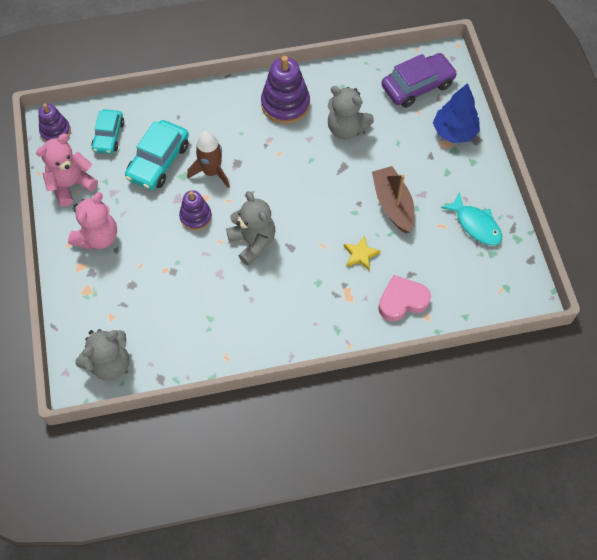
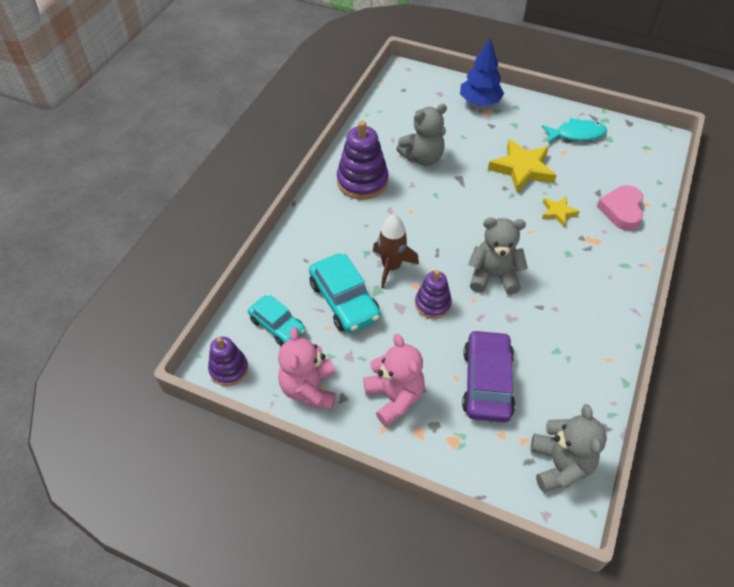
camera: 55 degrees left, 10 degrees down
(393, 204) = (522, 169): brown boat -> yellow star
(417, 86) = (417, 99): purple car -> purple car (486, 382)

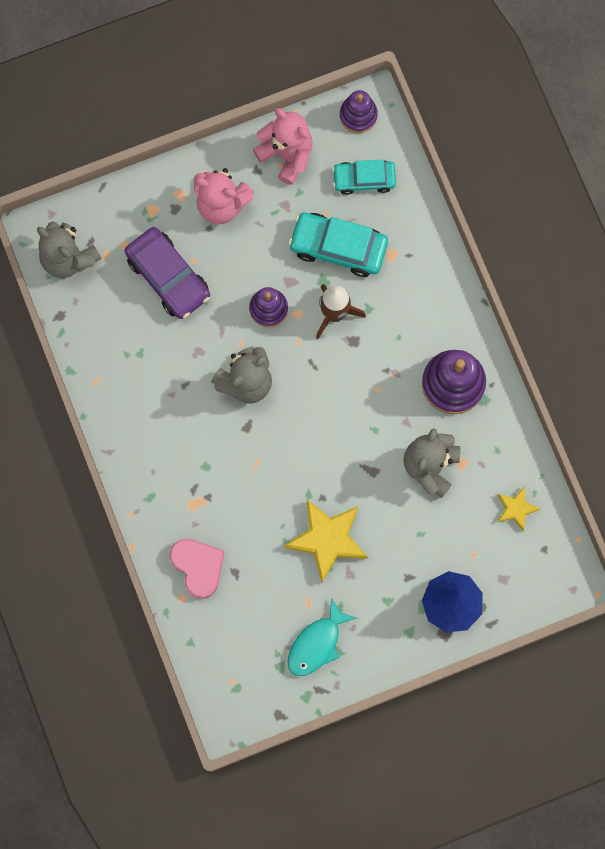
camera: 135 degrees right, 25 degrees up
(558, 212) = (251, 510): yellow star -> yellow star (516, 509)

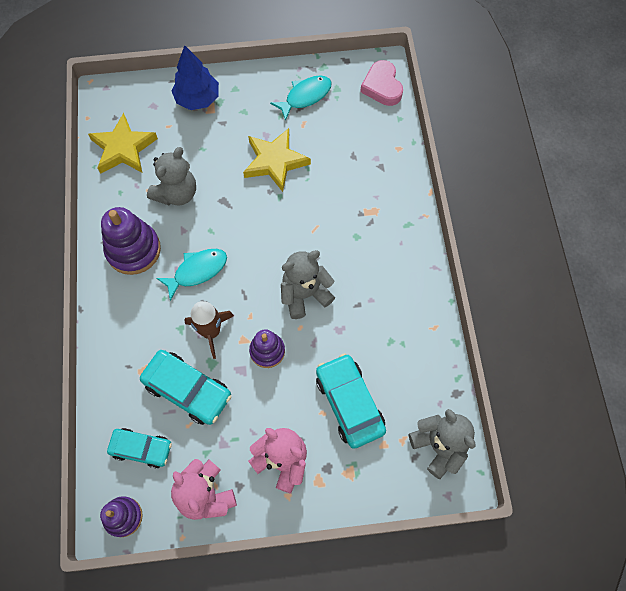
camera: 165 degrees left, 10 degrees down
(168, 277) = (349, 403): purple car -> turquoise car
(198, 567) = (381, 166): pink heart -> pink heart (382, 87)
(373, 377) = (197, 271): none -> turquoise fish
(516, 509) = (123, 148): yellow star -> yellow star, size x1.87

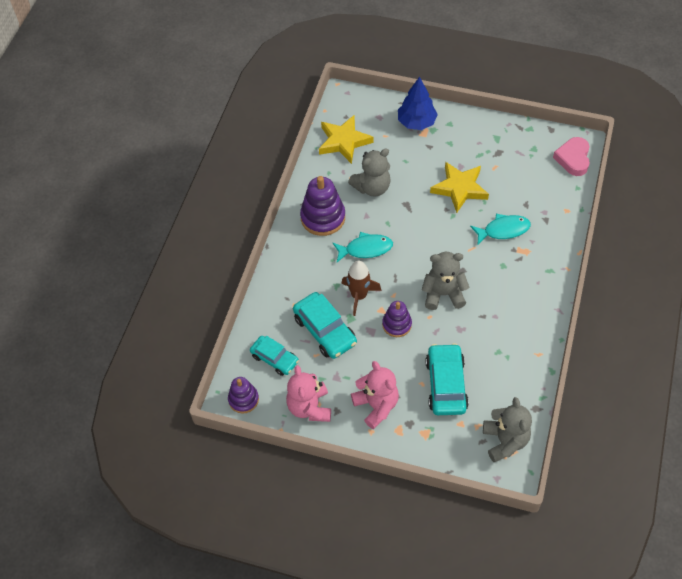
camera: 25 degrees right, 10 degrees down
(305, 96) = (505, 147): turquoise fish -> turquoise fish (503, 230)

